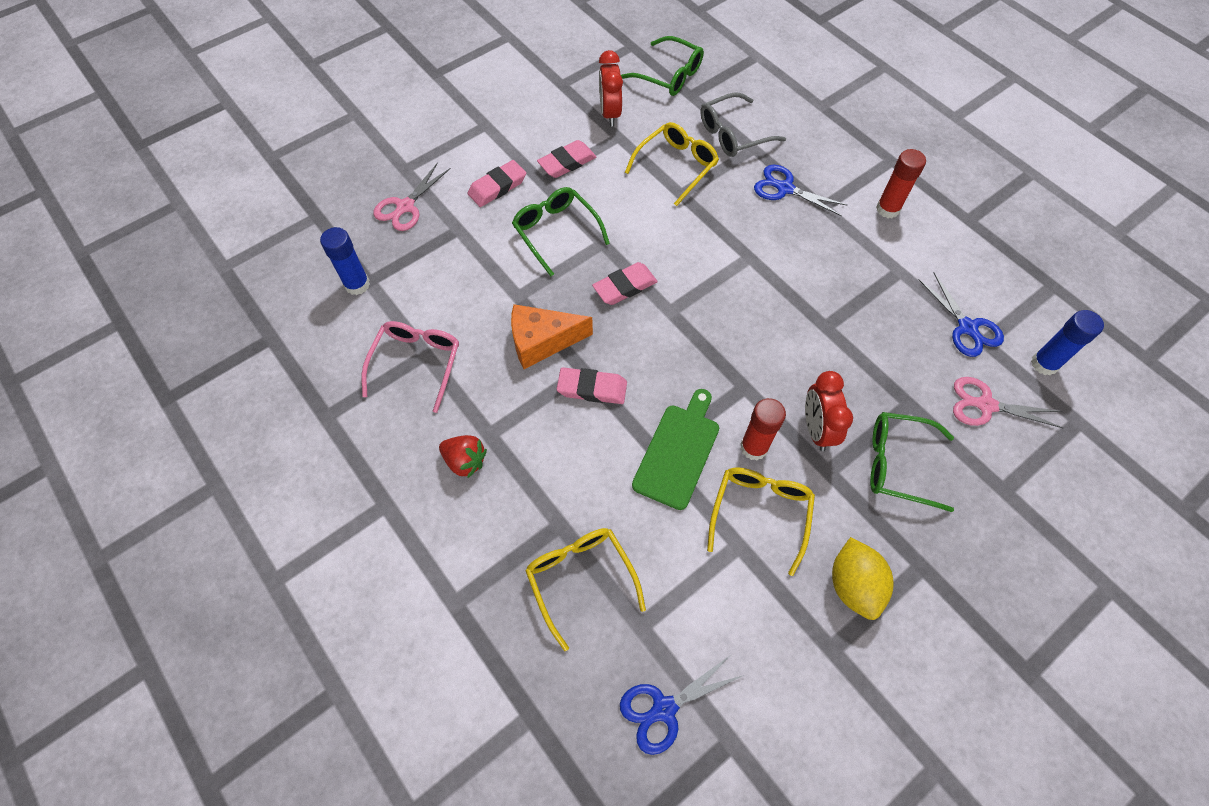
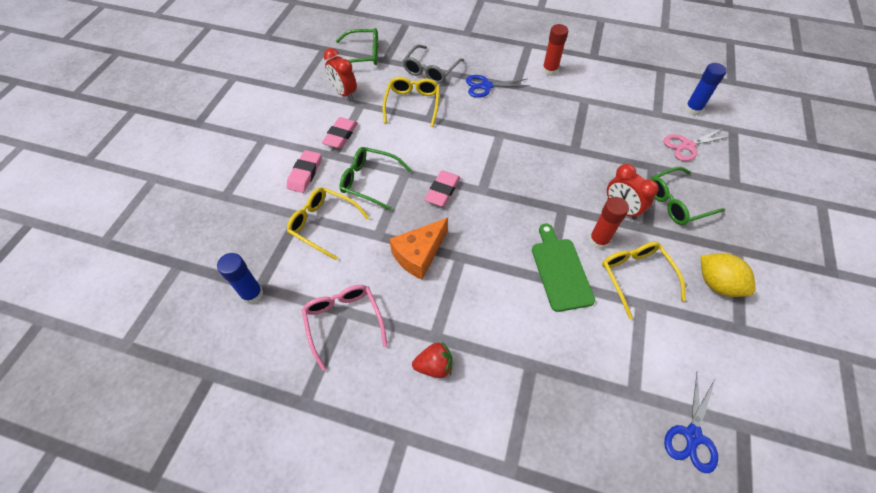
camera: 35 degrees left, 5 degrees down
(405, 207) = (246, 220): pink scissors -> none
(581, 580) = (575, 391): yellow glasses -> yellow glasses (324, 224)
(592, 388) = (476, 265): pink eraser -> none
(967, 327) = (643, 111): blue scissors -> none

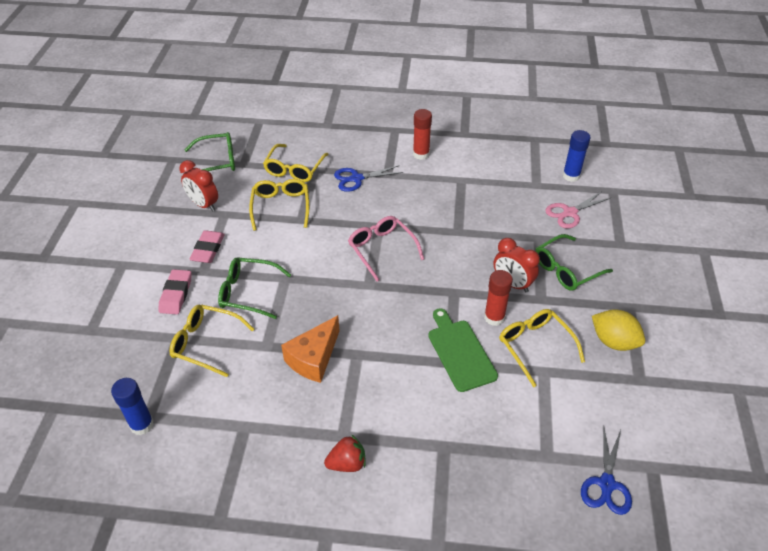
camera: 10 degrees left, 10 degrees down
(344, 322) = (246, 437): pink glasses -> pink glasses (382, 250)
(431, 70) = (294, 169): grey glasses -> yellow glasses
(442, 191) = (327, 291): pink eraser -> none

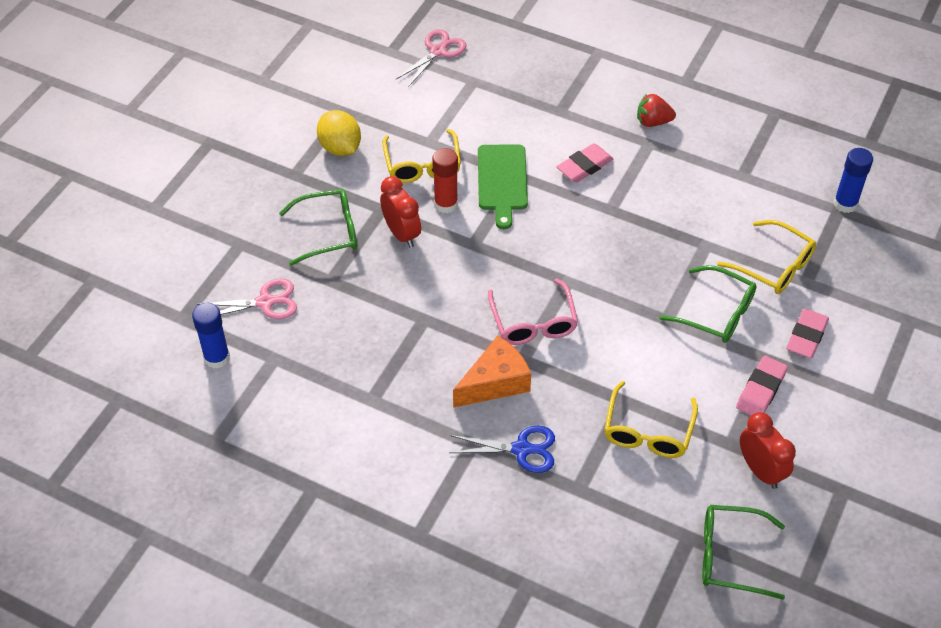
camera: 160 degrees left, 5 degrees up
(294, 169) = (609, 499): yellow glasses -> none
(313, 358) = (658, 217): orange cheese -> orange cheese (495, 383)
(395, 389) = (584, 166): none -> pink eraser
(421, 154) = (404, 467): red glue stick -> none
(606, 484) = (438, 51): blue scissors -> pink scissors

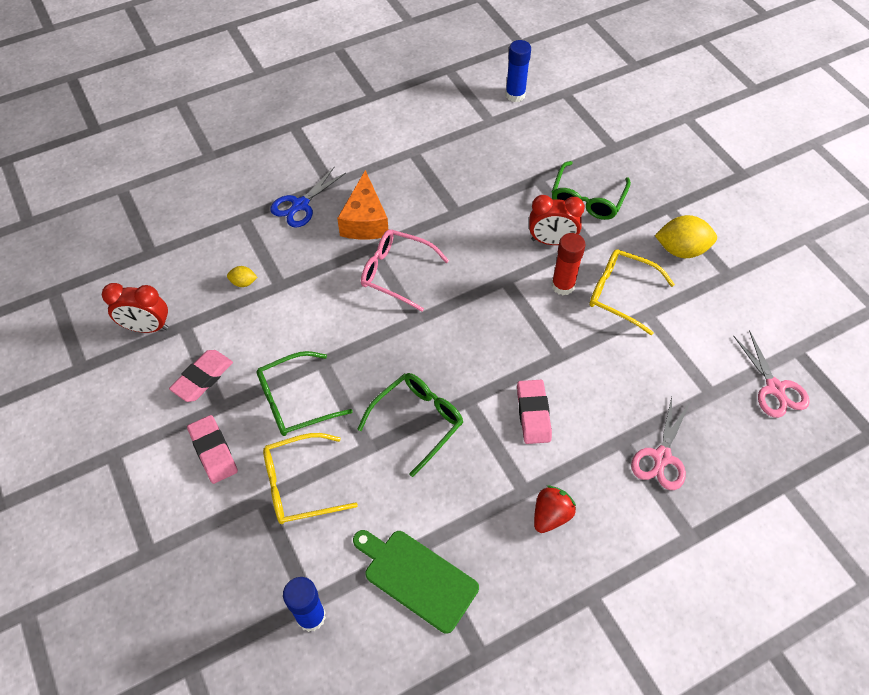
camera: 125 degrees right, 5 degrees up
(265, 302) = (545, 136): pink scissors -> pink scissors (662, 457)
(502, 181) = (560, 339): green cutting board -> green cutting board (417, 577)
(648, 430) = (243, 282): yellow glasses -> yellow lemon
(731, 556) = (114, 265): green glasses -> green glasses (417, 422)
(761, 390) = (202, 378): pink eraser -> pink eraser turned 60 degrees clockwise

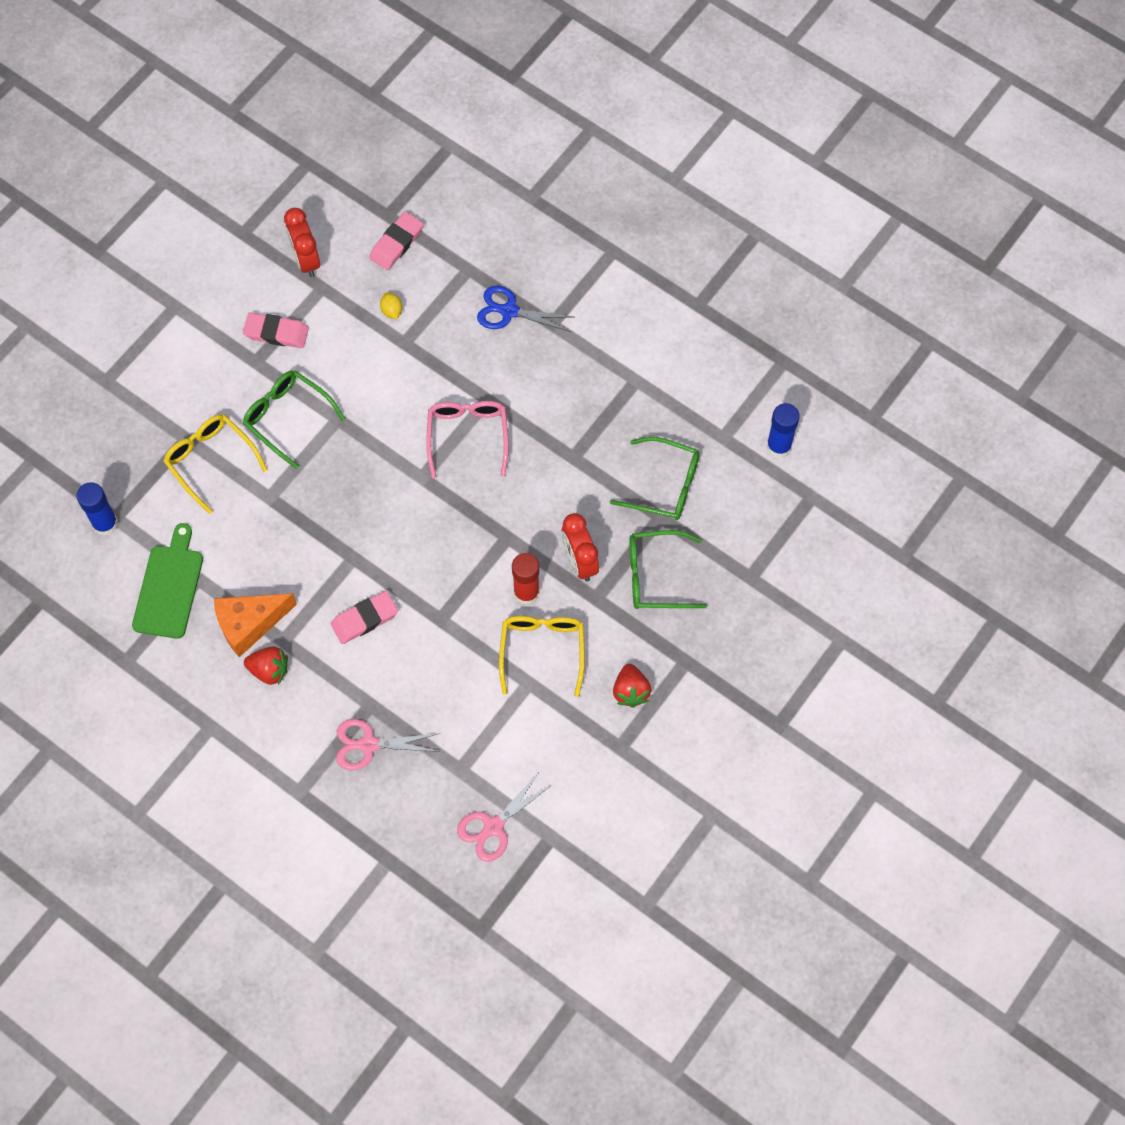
camera: 65 degrees right, 10 degrees up
(213, 451) = (211, 379): pink eraser -> pink eraser (396, 243)
(365, 221) = (518, 378): orange cheese -> orange cheese (249, 624)
(417, 422) = (312, 526): green glasses -> green glasses (664, 485)
(681, 250) = (630, 691): yellow lemon -> red strawberry

